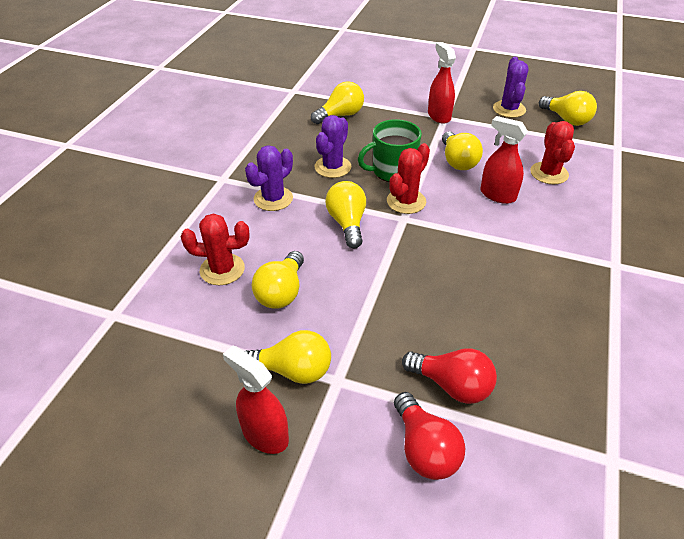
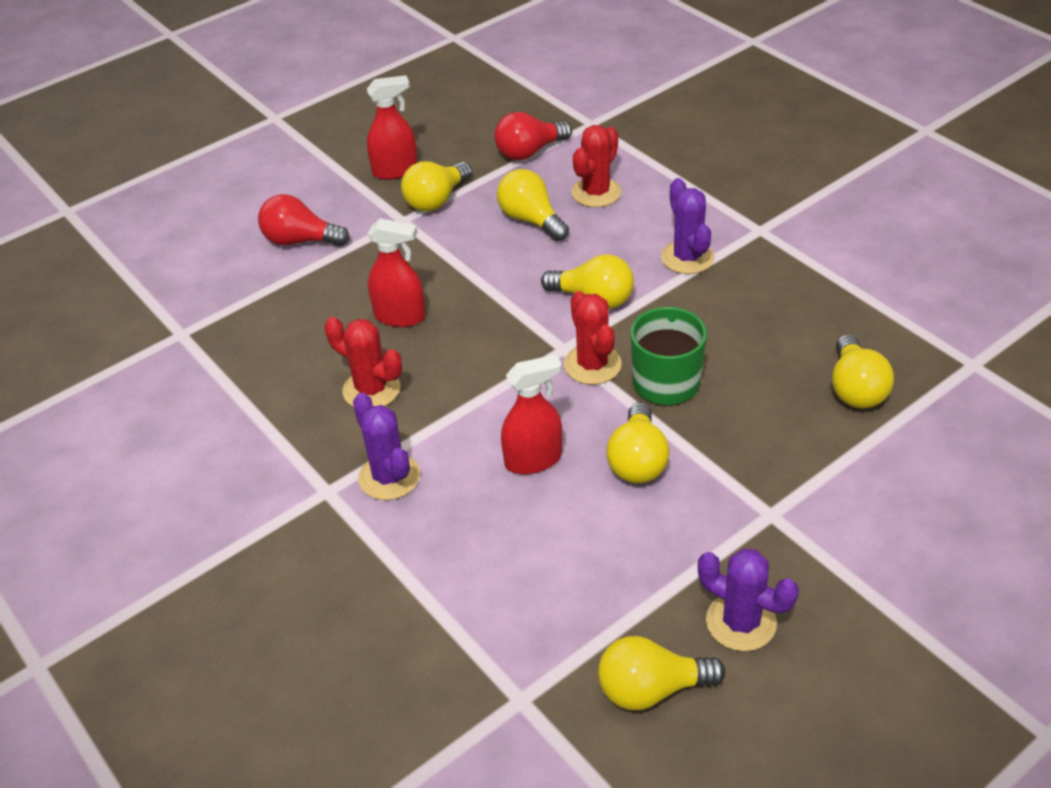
camera: 125 degrees right, 0 degrees up
(333, 167) = (717, 329): purple cactus -> purple cactus (389, 477)
(439, 116) = (780, 508): red spray bottle -> red spray bottle (400, 316)
(452, 385) = (331, 280): red light bulb -> red light bulb (529, 152)
(457, 161) = (637, 461): yellow light bulb -> yellow light bulb turned 105 degrees counterclockwise
(549, 173) = (531, 549): red cactus -> red cactus (371, 389)

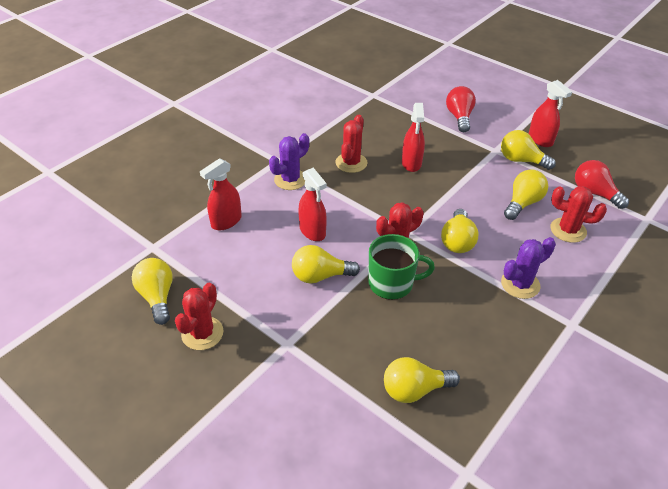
camera: 75 degrees right, 0 degrees up
(478, 579) = (226, 221): none -> red spray bottle
(741, 622) = (202, 333): purple cactus -> red cactus

